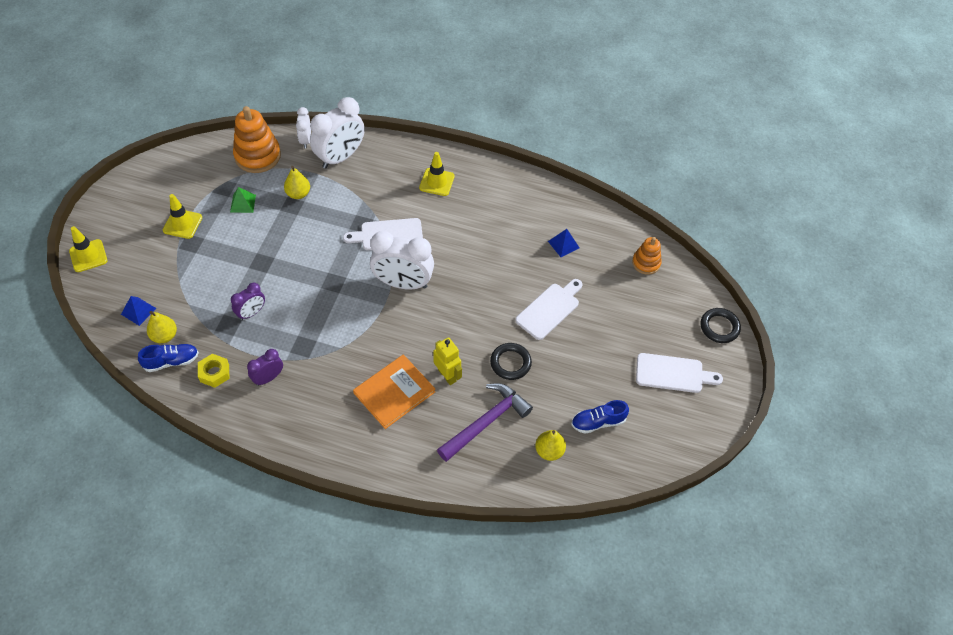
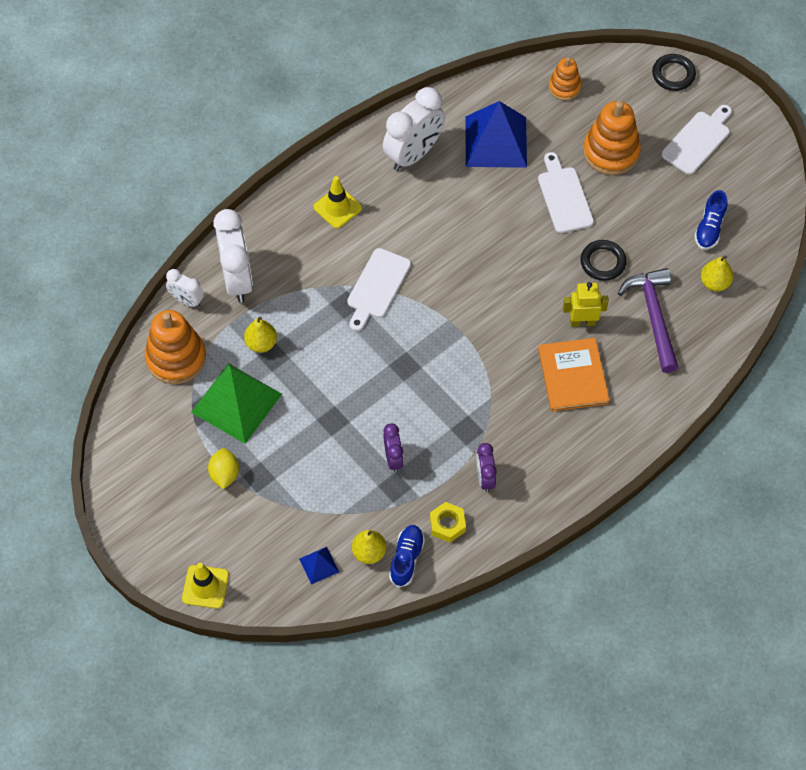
camera: 55 degrees left, 5 degrees up
(182, 224) = (224, 474): yellow traffic cone -> yellow lemon
(243, 203) = (236, 403): green pyramid -> green pyramid, size x2.25
(403, 283) = (448, 304): white clock -> white clock (413, 154)
(563, 244) = (496, 141): blue pyramid -> blue pyramid, size x2.25
(614, 320) = (611, 152): none -> orange stacking toy

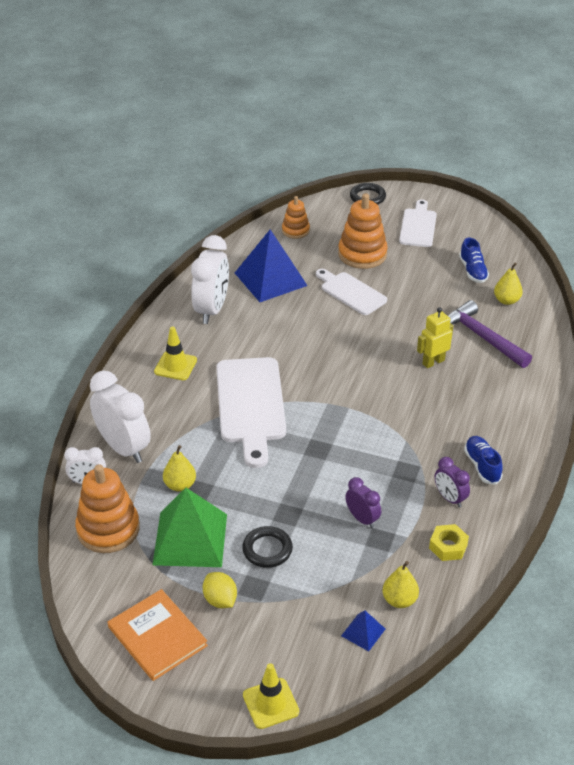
camera: 30 degrees left, 20 degrees down
(377, 287) = (250, 405): white cutting board -> white cutting board, size x1.64
(406, 559) = (435, 589): blue shoe -> blue shoe (482, 466)
(572, 376) = (457, 399): orange book -> orange book (157, 636)
(603, 262) = (415, 320): black ring -> black ring (267, 549)

